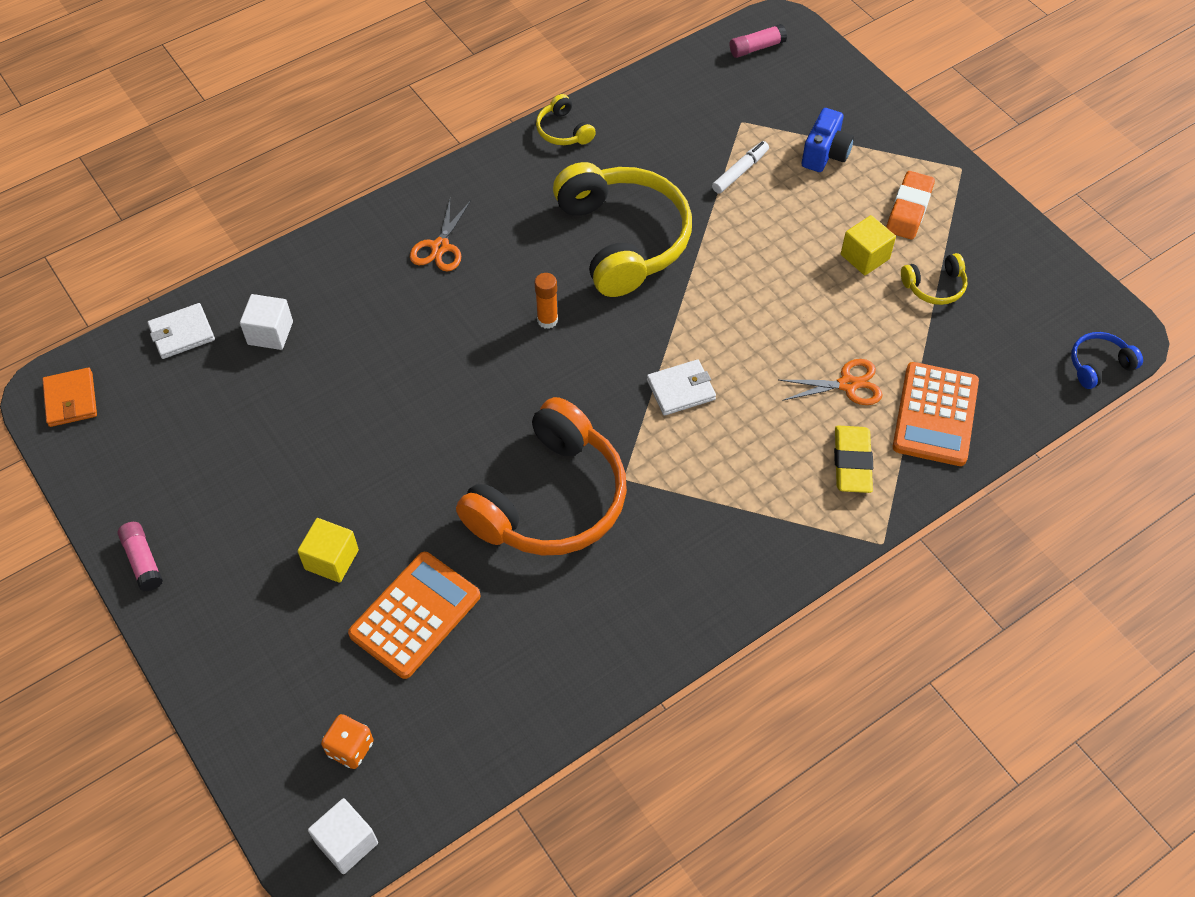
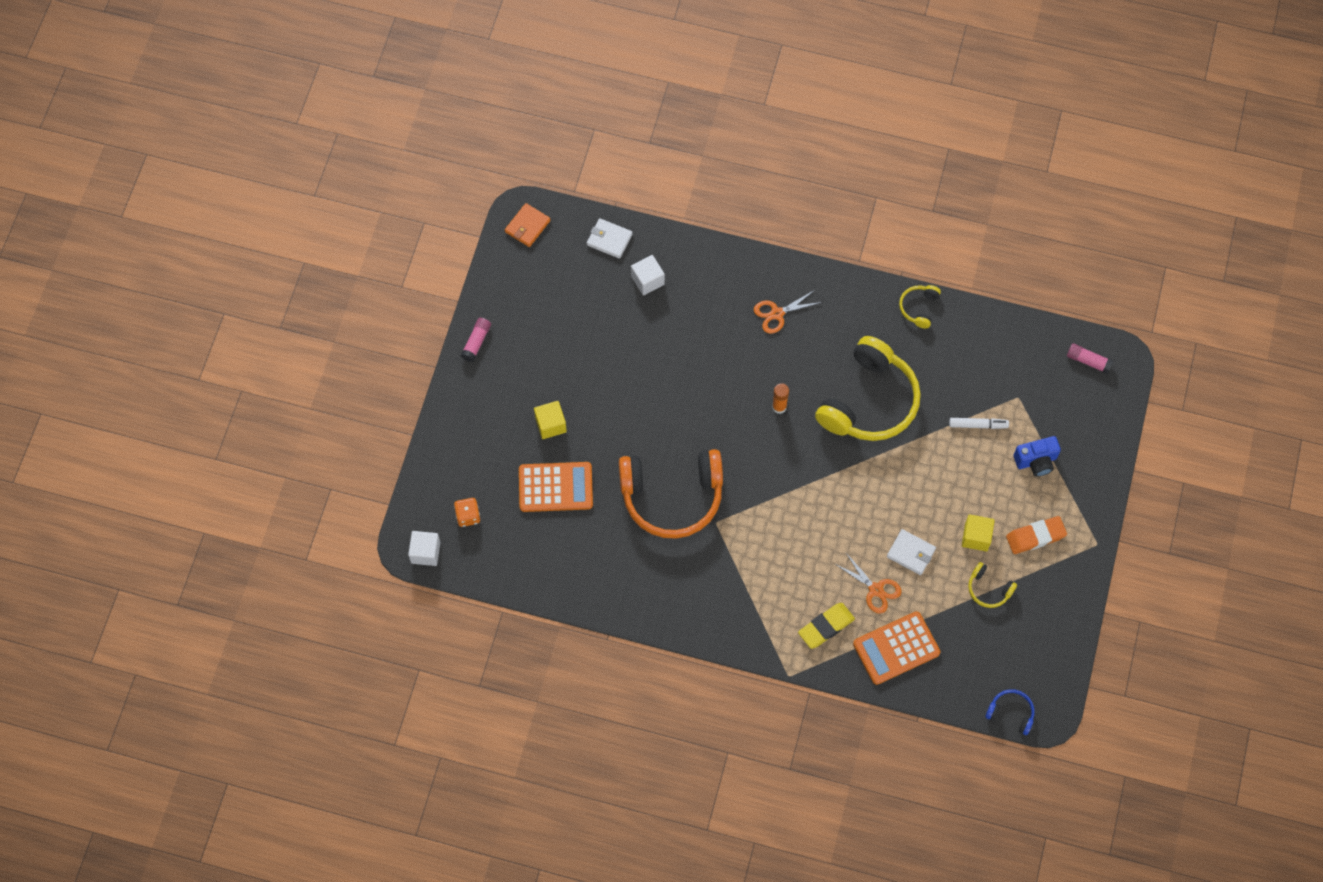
camera: 50 degrees right, 10 degrees up
(681, 390) = (795, 508): white wallet -> white wallet (911, 553)

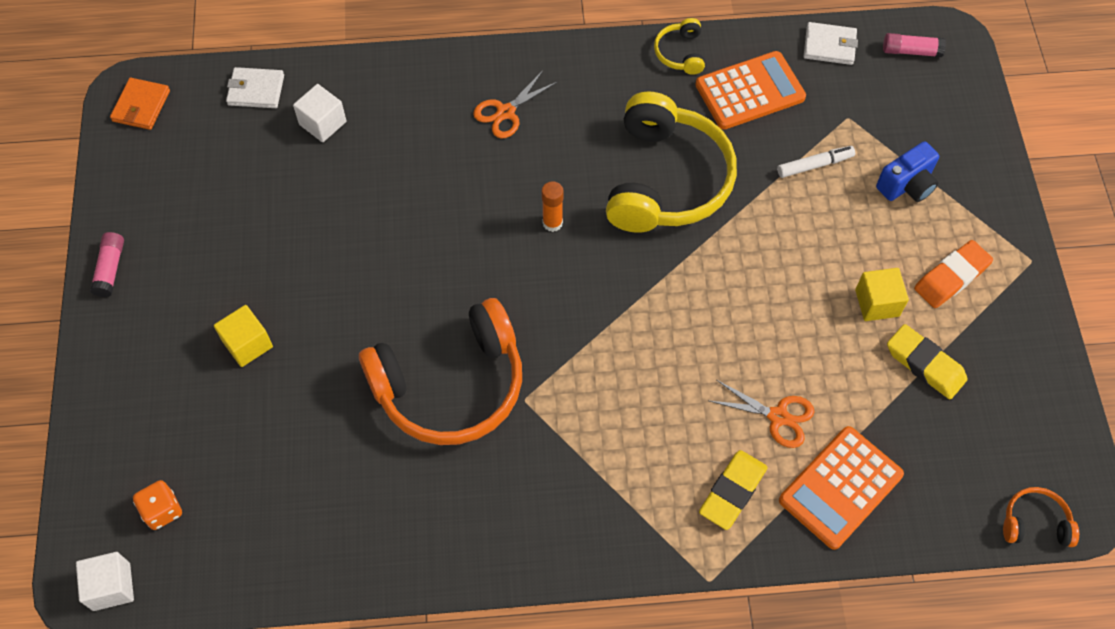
camera: 20 degrees left, 5 degrees down
(555, 487) = (281, 427): orange calculator -> orange calculator (750, 91)
(911, 553) = (802, 352): white wallet -> white wallet (829, 46)
(988, 589) = (925, 364): yellow headphones -> yellow eraser
(1011, 713) = (1035, 523): blue headphones -> orange headphones

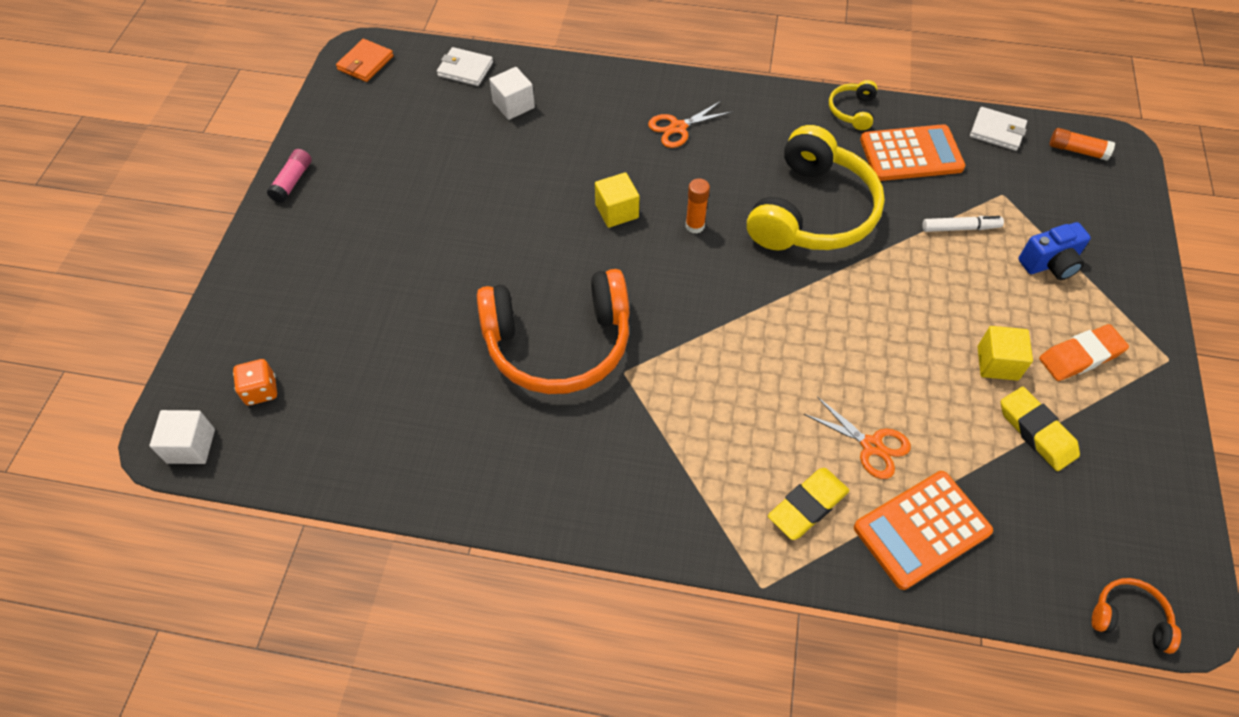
camera: 15 degrees right, 5 degrees down
(247, 344) = (387, 267): yellow cube -> yellow cube (617, 211)
(911, 51) = (1077, 150): pink glue stick -> orange glue stick

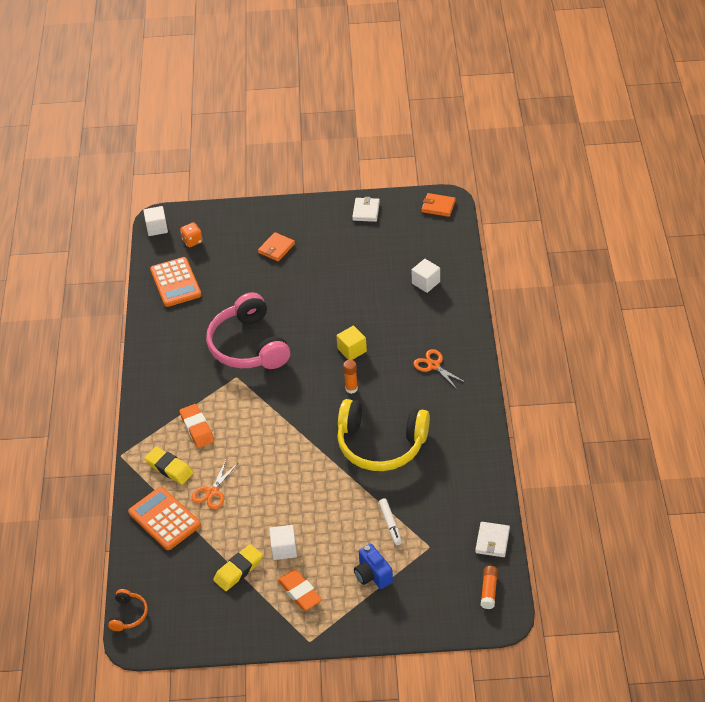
camera: 80 degrees right, 10 degrees down
(292, 181) = (331, 207): pink glue stick -> none
(348, 268) = (276, 248): none -> orange wallet
(465, 69) = (450, 252): white wallet -> white wallet (366, 211)
(558, 343) = (248, 346): orange headphones -> pink headphones
(725, 448) = (197, 428): none -> orange eraser
(852, 111) = (483, 455): yellow headphones -> none
(911, 154) = (451, 492): orange calculator -> orange calculator (175, 283)
(997, 363) = (284, 549): yellow cube -> white cube

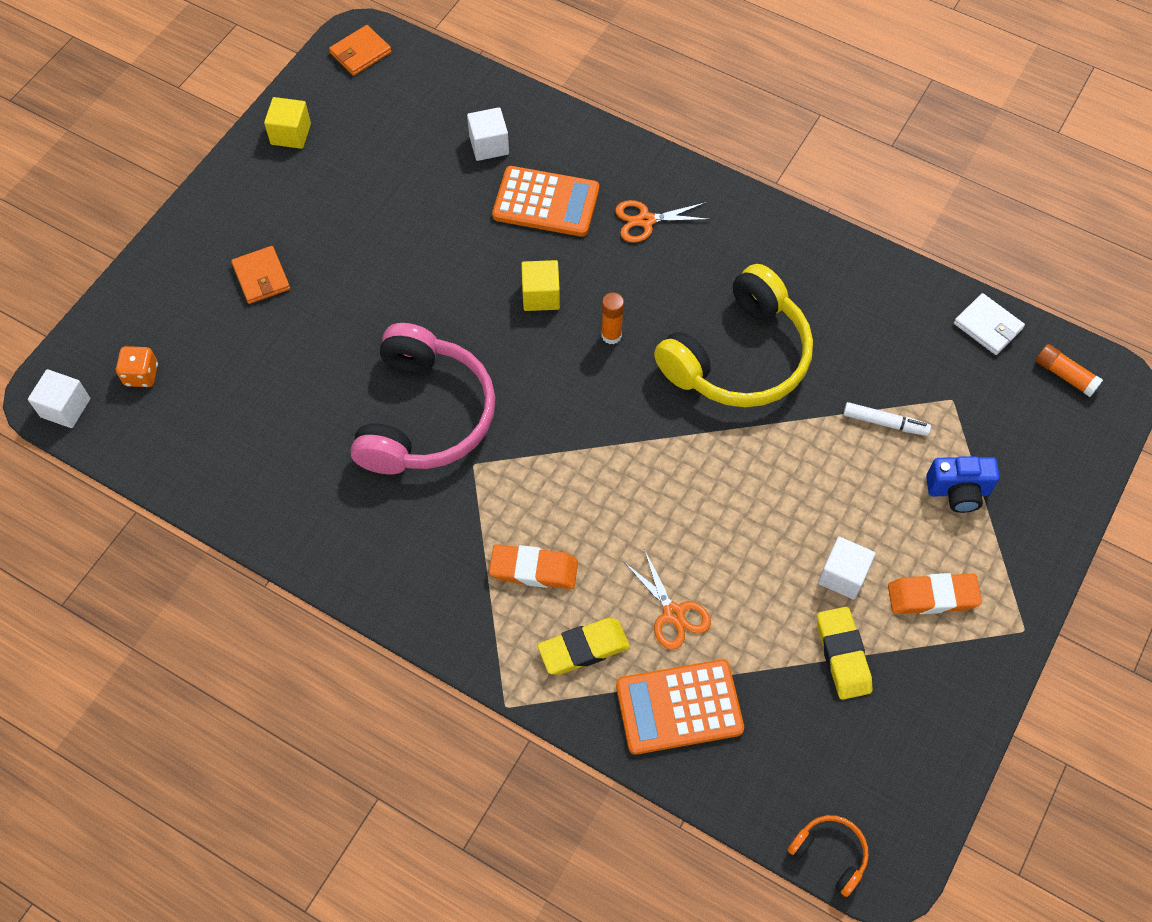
camera: 60 degrees left, 15 degrees up
(175, 283) = (209, 443): orange calculator -> orange calculator (546, 202)
(248, 346) = (425, 416): pink headphones -> pink headphones turned 90 degrees counterclockwise
(366, 211) = (291, 134): white wallet -> yellow cube

